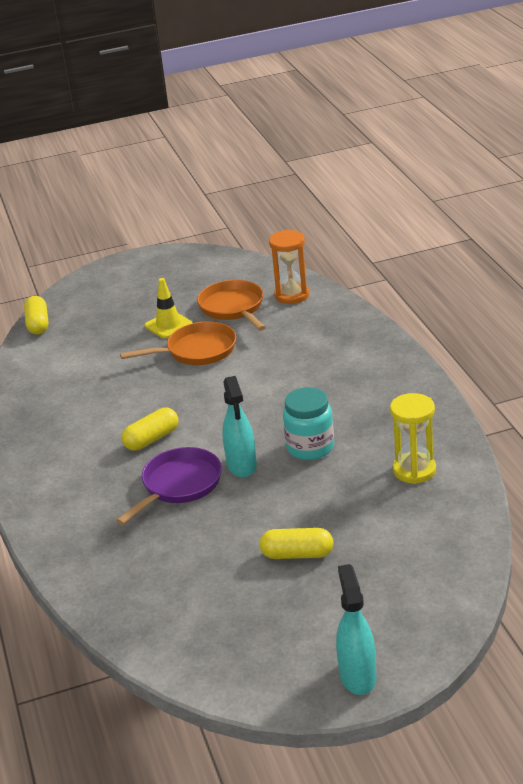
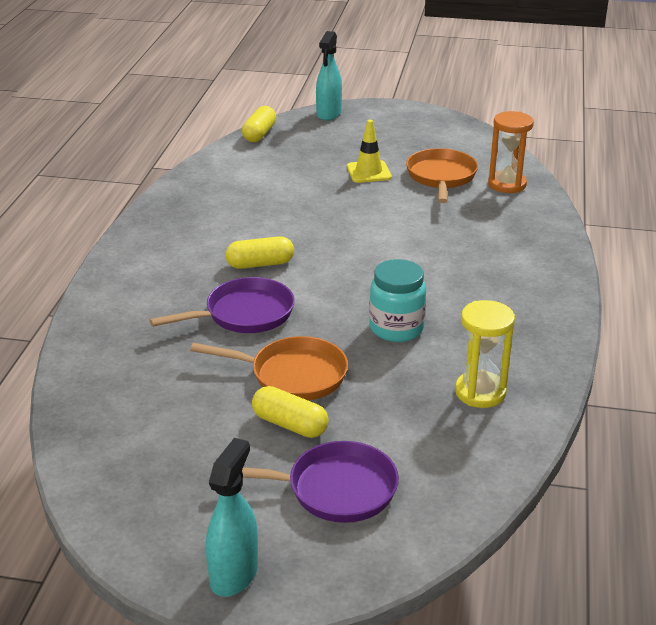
camera: 25 degrees right, 0 degrees up
(197, 351) = (373, 202): orange pan -> orange pan (292, 375)
(241, 465) = (317, 319): turquoise spray bottle -> turquoise spray bottle (328, 114)
(374, 585) = (335, 489): none -> purple pan

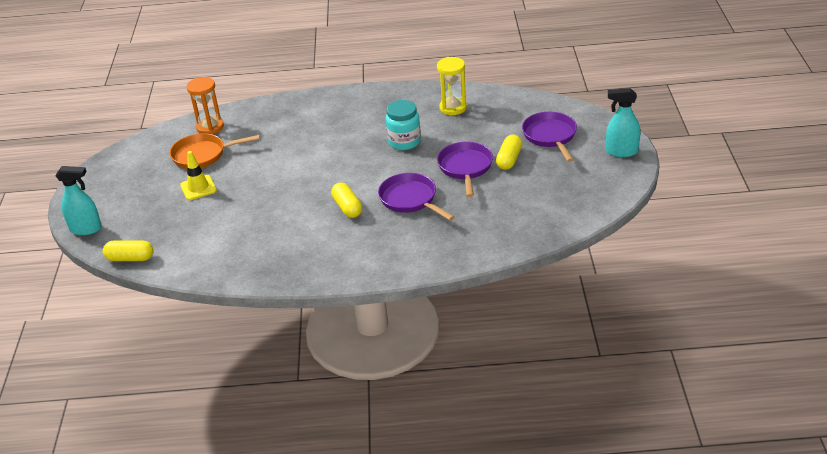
camera: 100 degrees left, 5 degrees up
(292, 375) = (465, 168): orange pan -> purple pan

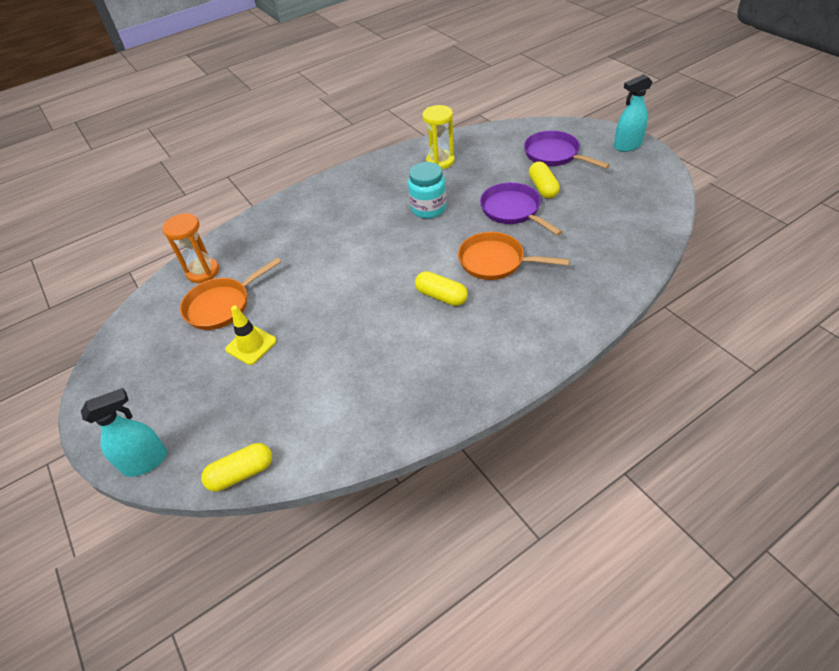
camera: 30 degrees left, 10 degrees up
(410, 199) = (495, 261): purple pan -> orange pan

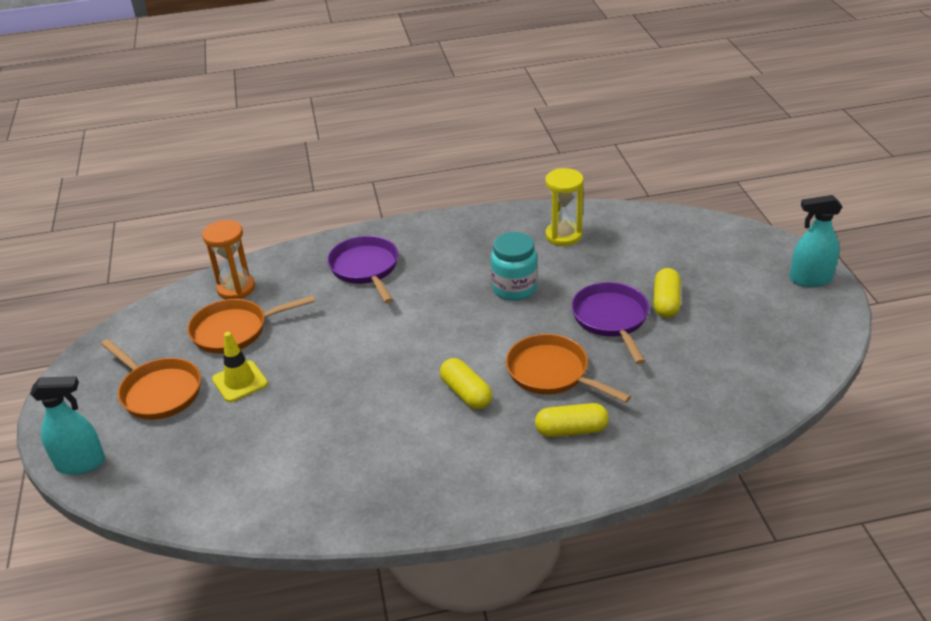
camera: 20 degrees right, 10 degrees down
(183, 376) = (158, 392): none -> orange pan
(241, 473) = (159, 507): yellow capsule -> yellow capsule (571, 430)
(554, 155) = (708, 265): purple pan -> purple pan (366, 269)

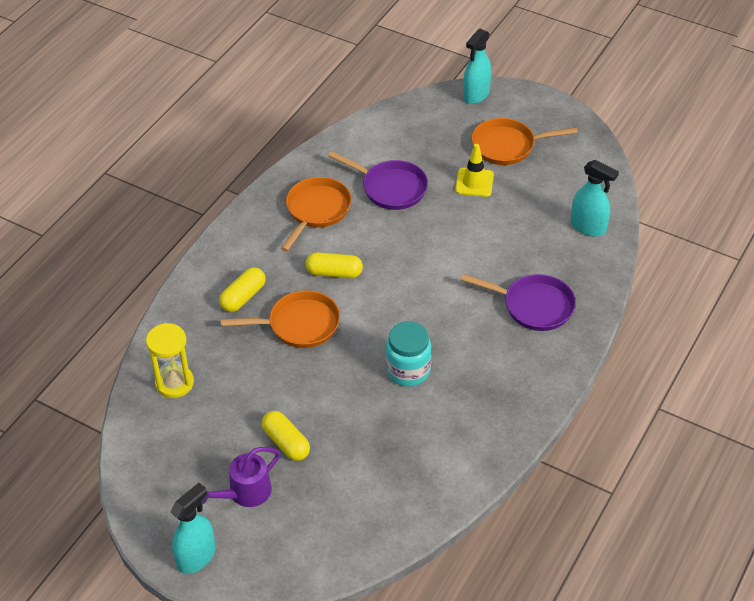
camera: 130 degrees right, 10 degrees up
(235, 330) = (534, 204): orange pan -> orange pan (316, 211)
(236, 288) = (588, 227): orange hourglass -> turquoise spray bottle
(563, 236) = (439, 451): yellow hourglass -> yellow hourglass (174, 383)
(611, 319) = (308, 396): purple pan -> purple pan (390, 188)
(734, 292) = (244, 493): none -> purple watering can

